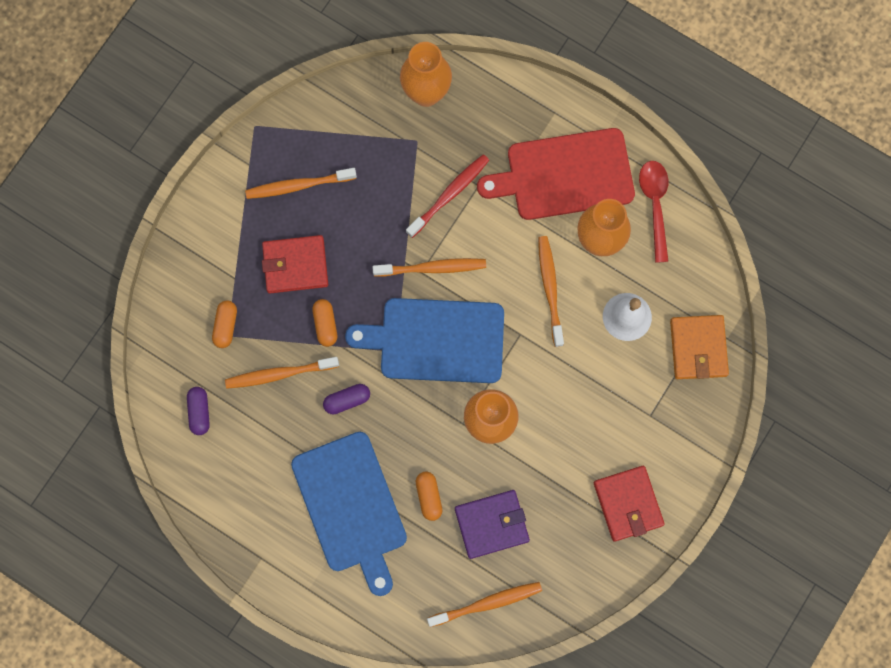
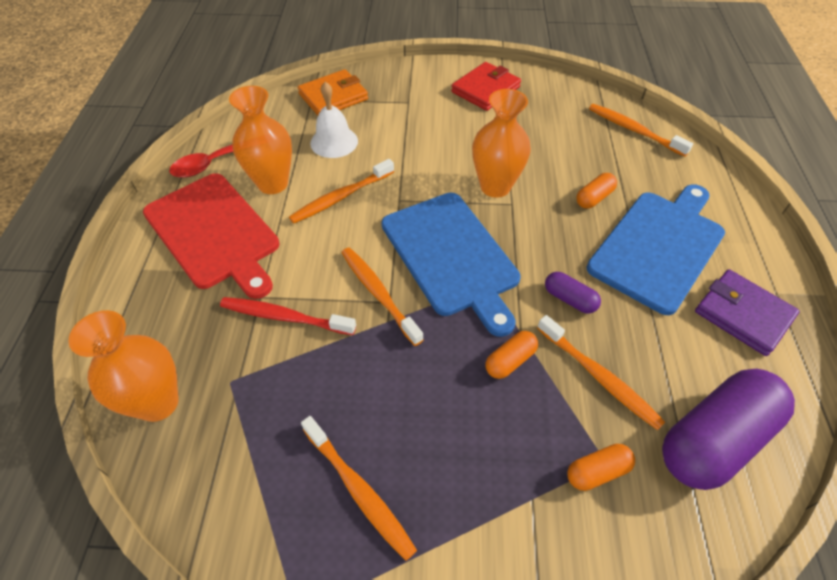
camera: 120 degrees left, 25 degrees down
(199, 412) = (714, 438): purple capsule -> purple capsule, size x2.22
(295, 265) = (465, 432): red wallet -> none
(491, 524) = (575, 151): purple wallet -> purple wallet (743, 314)

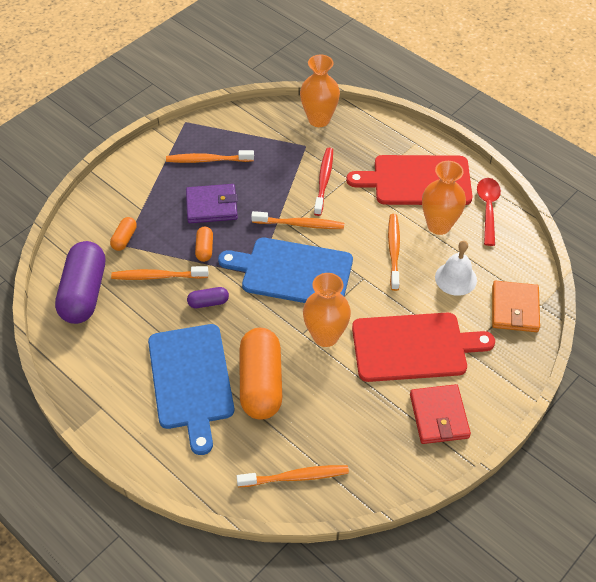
camera: 130 degrees right, 0 degrees up
(284, 317) = (324, 181): red toothbrush -> red toothbrush turned 45 degrees counterclockwise
(439, 130) = (414, 347): none -> red cutting board
(594, 198) = (261, 383): orange capsule -> orange capsule, size x2.22
(743, 314) = (111, 374): purple wallet -> purple wallet (212, 206)

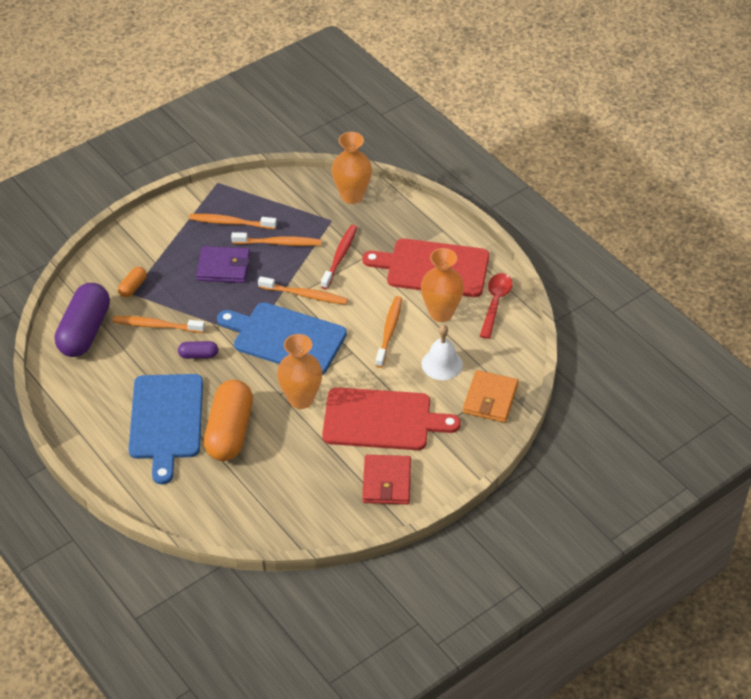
camera: 10 degrees right, 5 degrees down
(204, 249) = (207, 306): orange capsule -> none
(296, 477) = (240, 514): orange toothbrush -> orange toothbrush (279, 243)

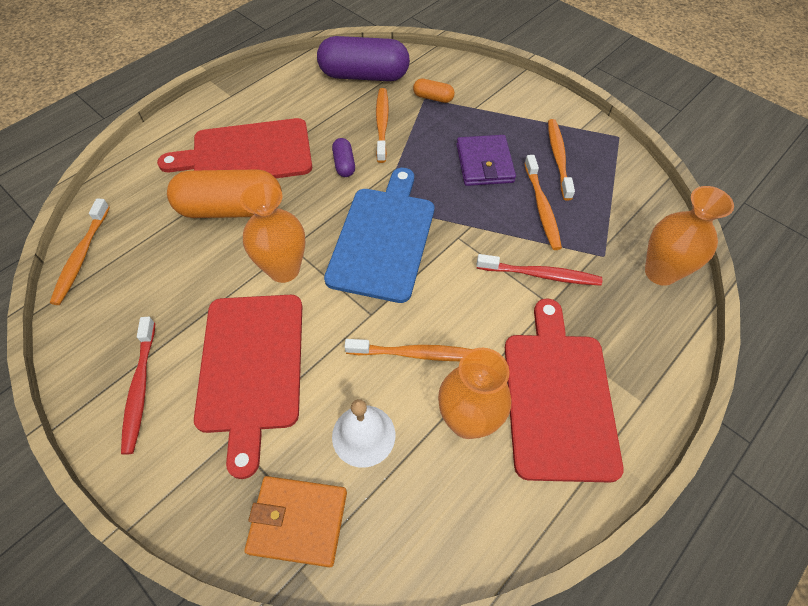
camera: 80 degrees right, 10 degrees up
(166, 421) = (247, 154): blue cutting board -> red cutting board
(305, 295) = (460, 247): orange toothbrush -> orange toothbrush (81, 256)
(387, 482) = (140, 388): red wallet -> red toothbrush
(495, 303) = (508, 505): red spoon -> none

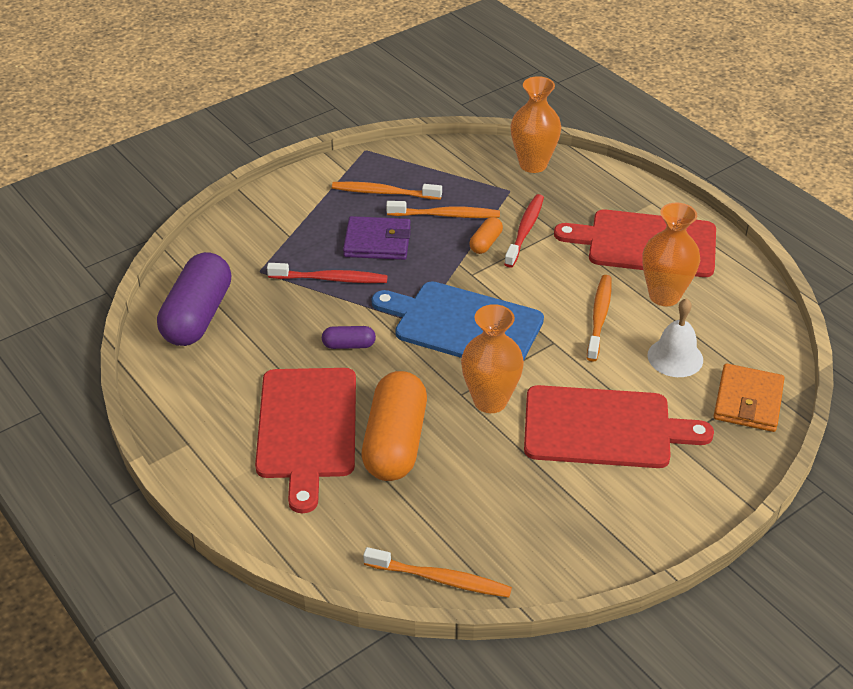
camera: 80 degrees left, 15 degrees down
(140, 388) = (621, 511): red toothbrush -> red toothbrush (330, 279)
(382, 124) = (292, 309): orange toothbrush -> none
(433, 98) = (261, 264): orange capsule -> orange capsule (485, 243)

